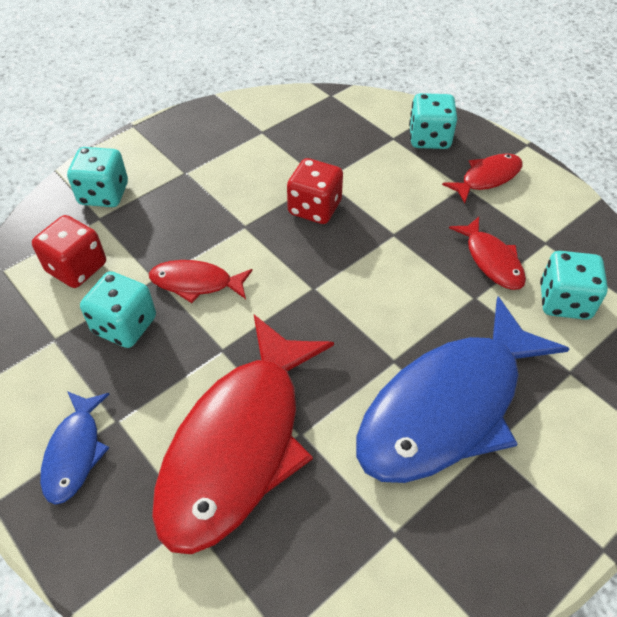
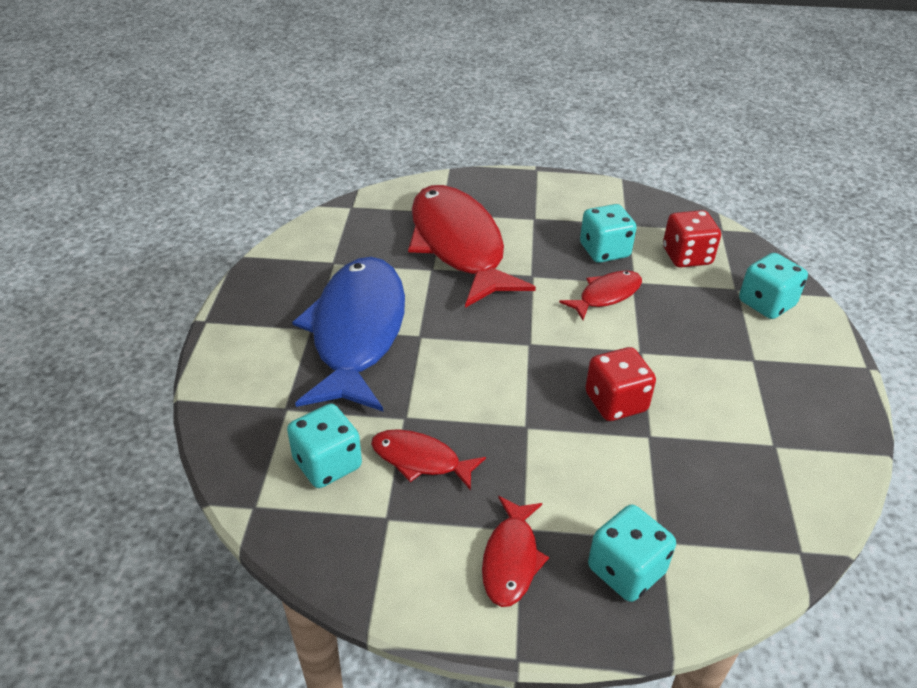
camera: 135 degrees right, 10 degrees down
(75, 452) = (532, 198): blue fish -> none

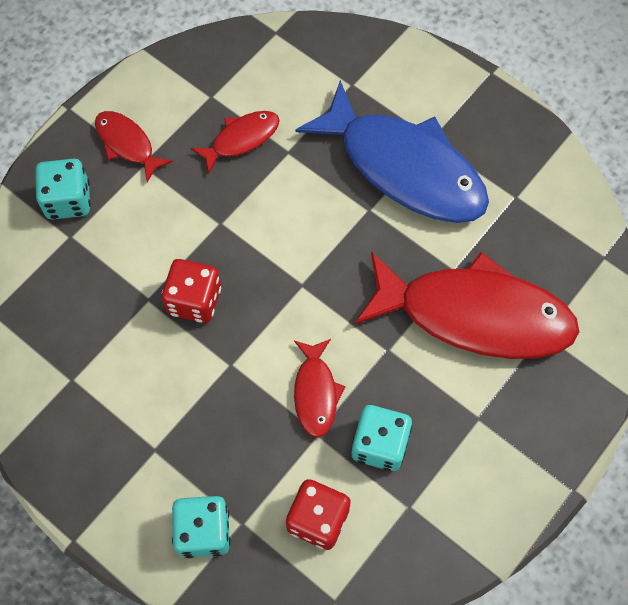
camera: 125 degrees right, 25 degrees up
(327, 464) = (280, 85): turquoise dice -> none

